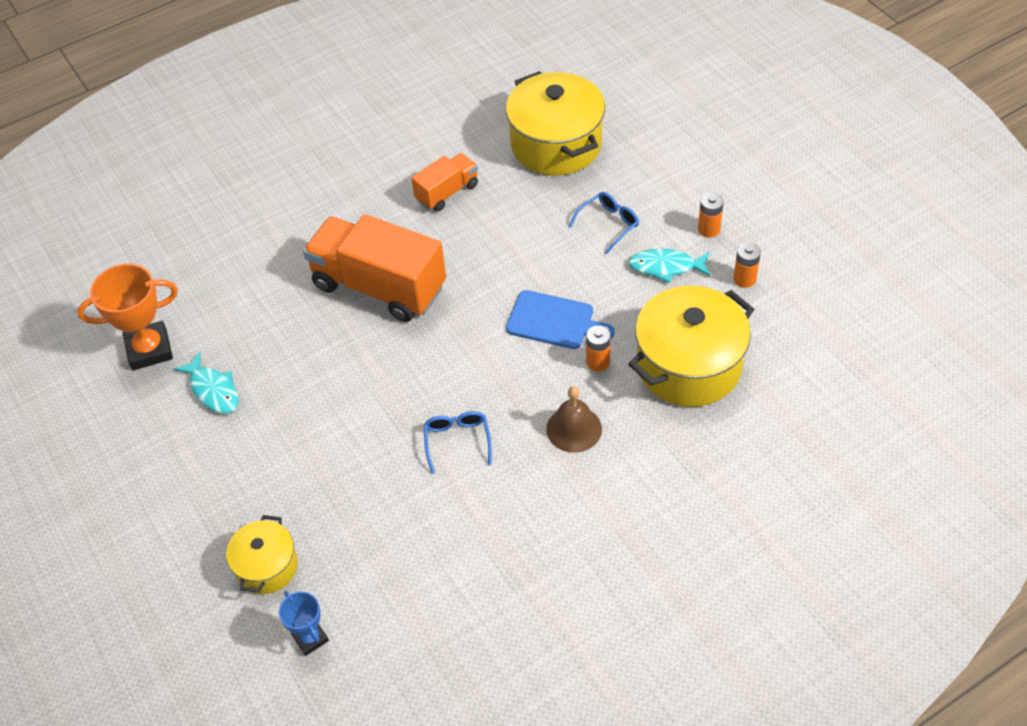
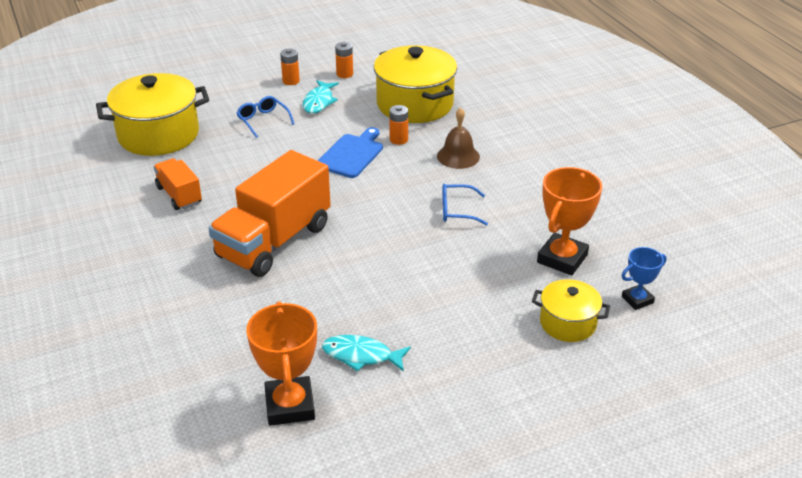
camera: 85 degrees left, 15 degrees down
(213, 390) = (361, 355): turquoise fish -> turquoise fish turned 135 degrees counterclockwise
(378, 556) = (562, 258): none -> orange trophy

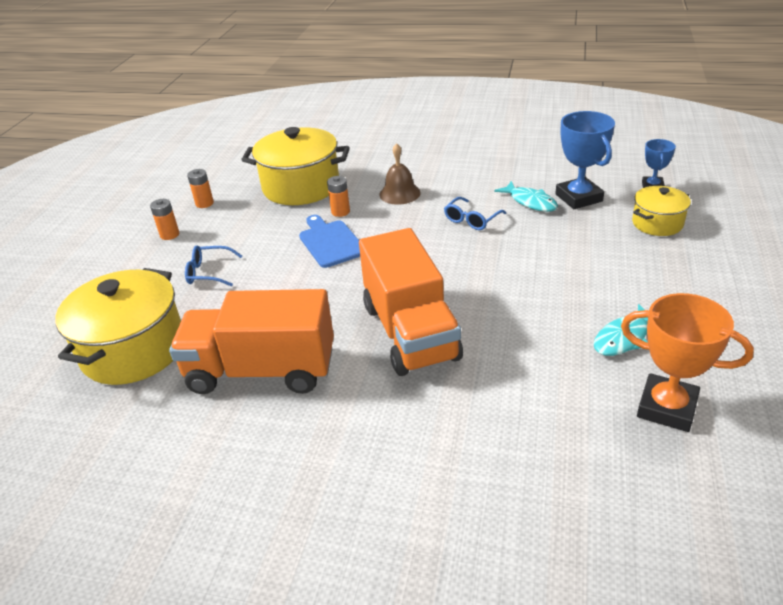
camera: 50 degrees left, 0 degrees up
(179, 195) = (261, 371): orange truck -> orange truck, size x1.93
(319, 102) = (226, 231): turquoise fish -> turquoise fish (530, 202)
(562, 258) = (578, 198): orange trophy -> blue trophy

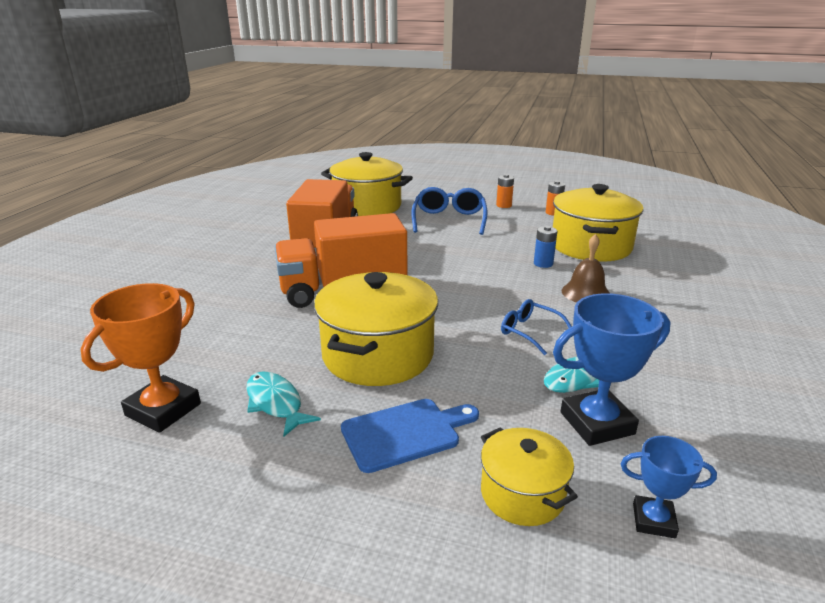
camera: 90 degrees right, 10 degrees down
(209, 272) = (449, 220): blue glasses -> blue glasses, size x1.68
(330, 242) = (488, 260): blue cutting board -> blue cutting board (405, 433)
(340, 212) = (543, 264): orange battery -> blue battery
(531, 292) = (378, 355): none -> yellow pot

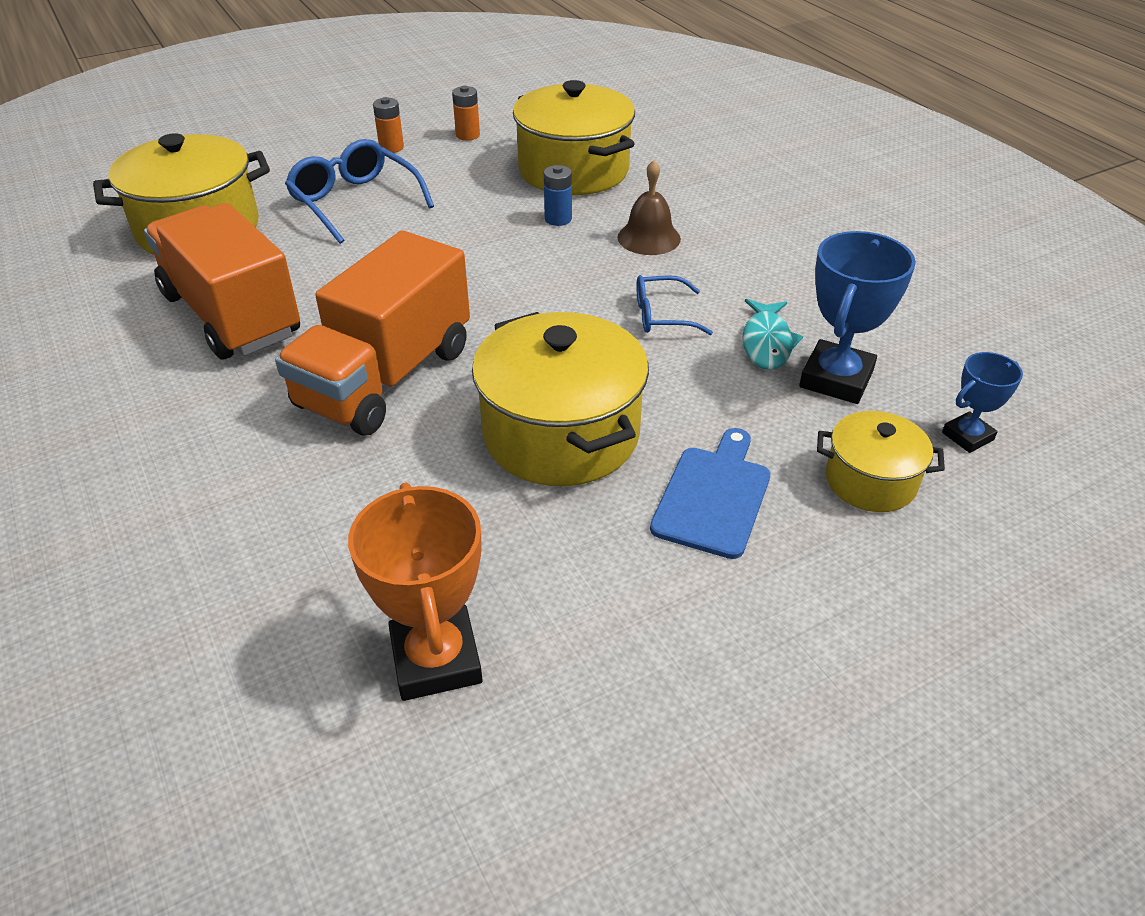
camera: 45 degrees left, 15 degrees up
(276, 403) = (547, 558): turquoise fish -> none

